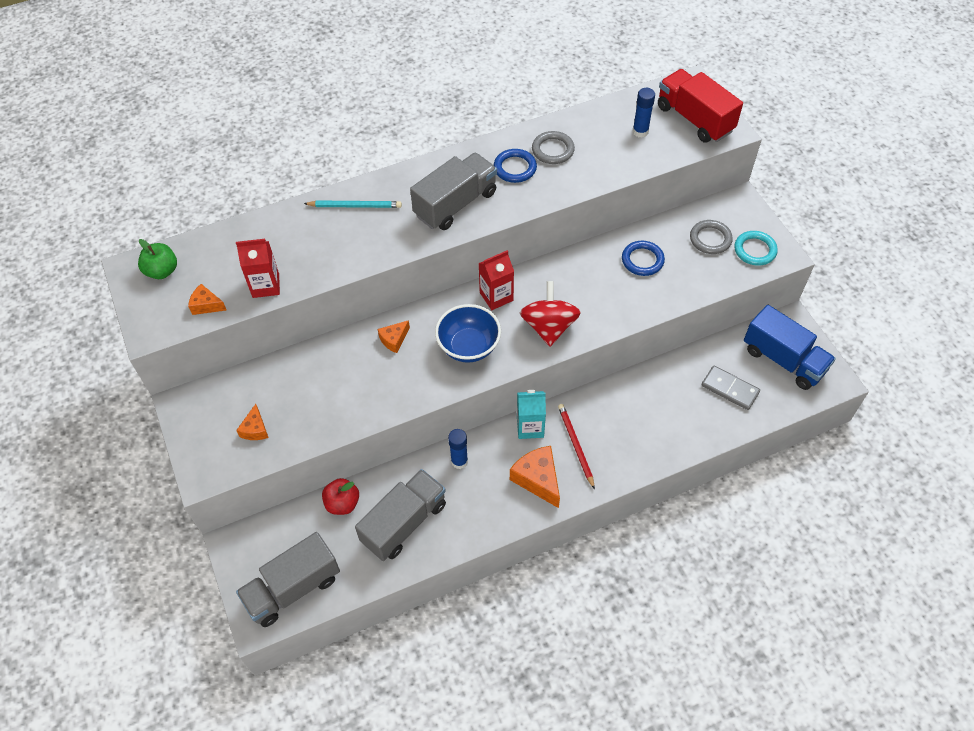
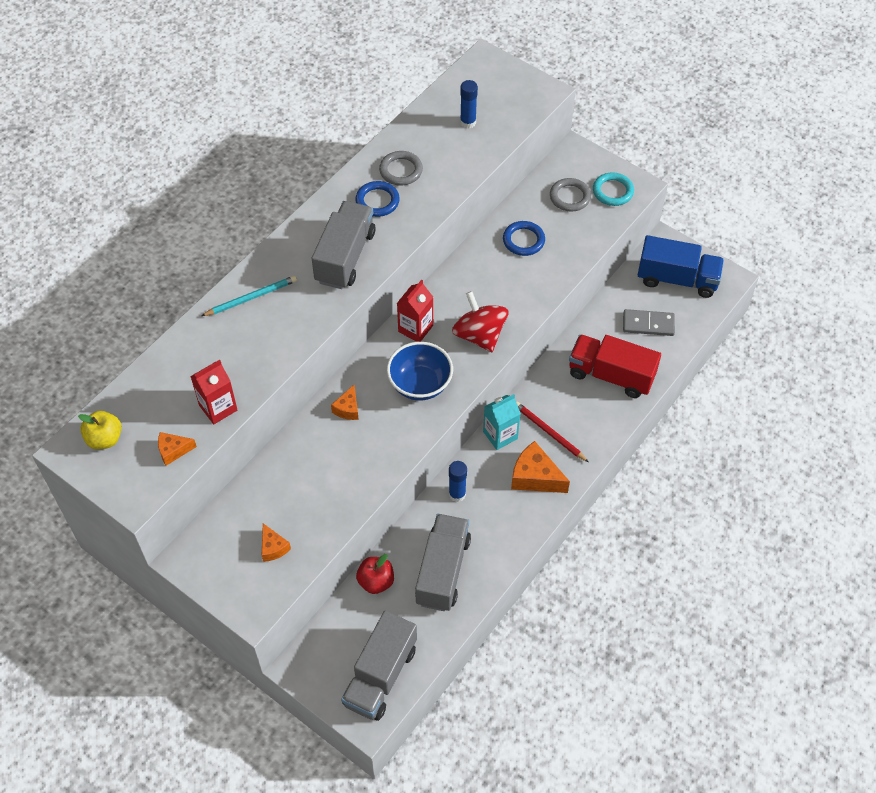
camera: 30 degrees left, 0 degrees up
(162, 271) = (105, 439): green apple -> yellow apple
(694, 119) = (508, 92): red truck -> red truck (611, 375)

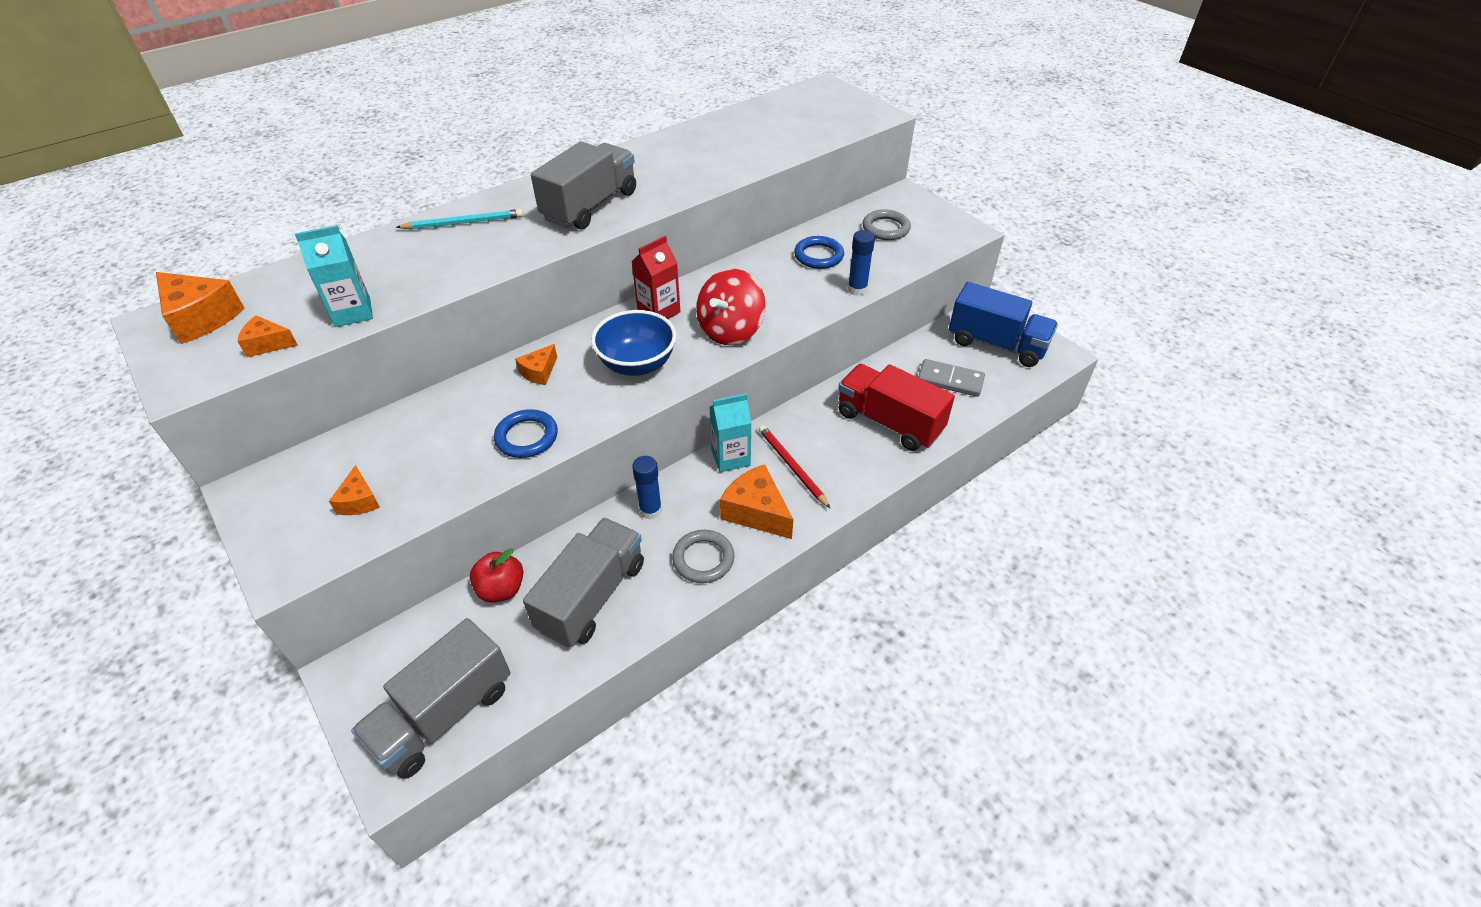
camera: 15 degrees right, 10 degrees down
(105, 439) = (201, 318): yellow apple -> orange cheese
(218, 408) = (352, 312): red carton -> turquoise carton
(377, 201) = (653, 168): blue ring -> blue ring (527, 437)
(401, 170) = (692, 149): grey ring -> grey ring (703, 559)
(468, 122) = (785, 125): blue glue stick -> blue glue stick (857, 289)
(479, 335) = (730, 330): red spinning top -> red spinning top turned 135 degrees counterclockwise
(613, 191) = (937, 231): turquoise ring -> none

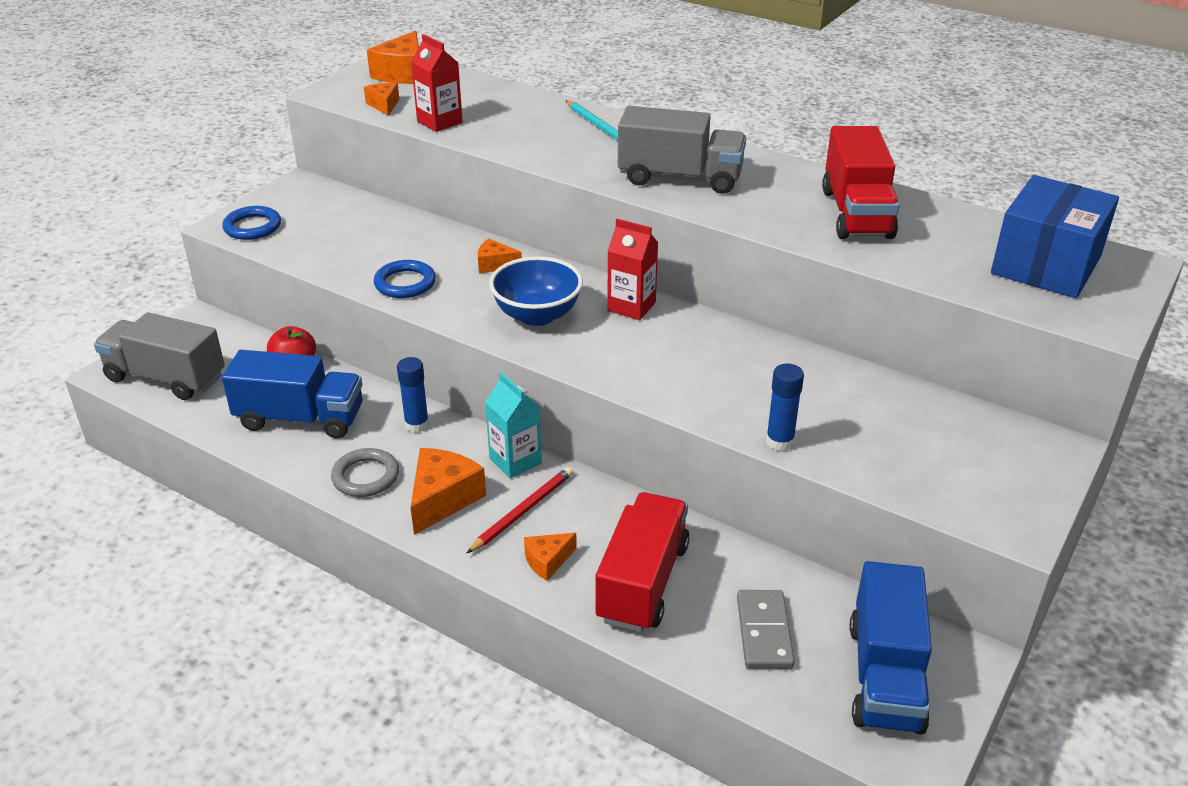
camera: 70 degrees right, 10 degrees down
(352, 312) = (439, 122): turquoise carton -> red carton
(359, 501) = (302, 231): orange cheese -> orange cheese (547, 561)
(592, 596) = (300, 418): grey truck -> blue truck
(702, 150) = (856, 213): none -> red truck
(730, 330) = (630, 361): red spinning top -> none
(809, 110) = (1046, 265): none -> blue box
(818, 256) = (828, 396): blue ring -> blue ring (252, 227)
(886, 228) = (947, 443): grey ring -> none

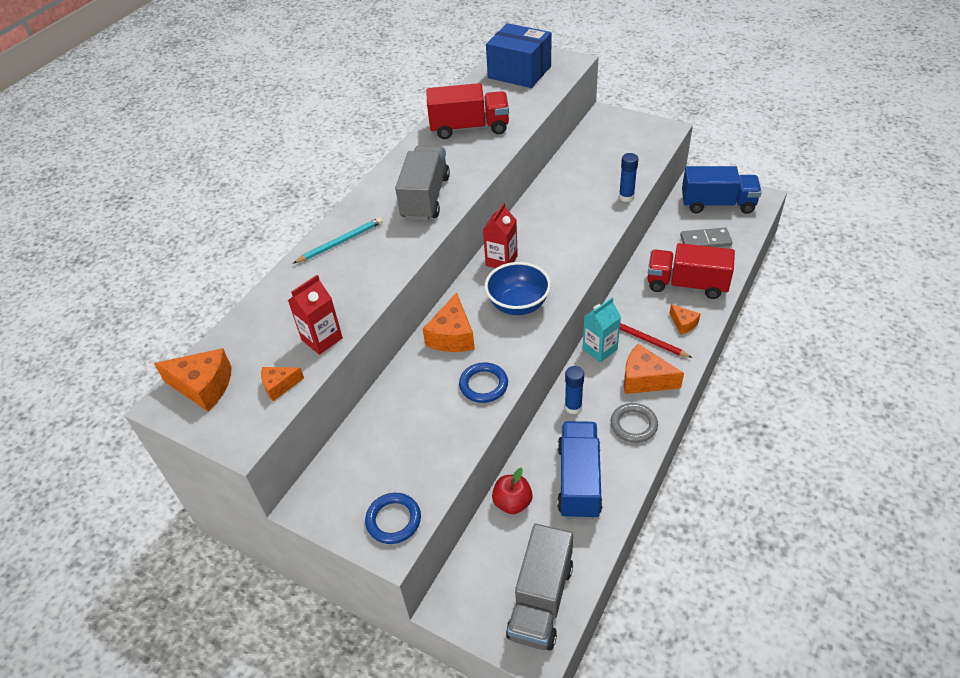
camera: 90 degrees left, 10 degrees up
(495, 264) = (452, 336): orange cheese -> orange cheese, size x1.74

